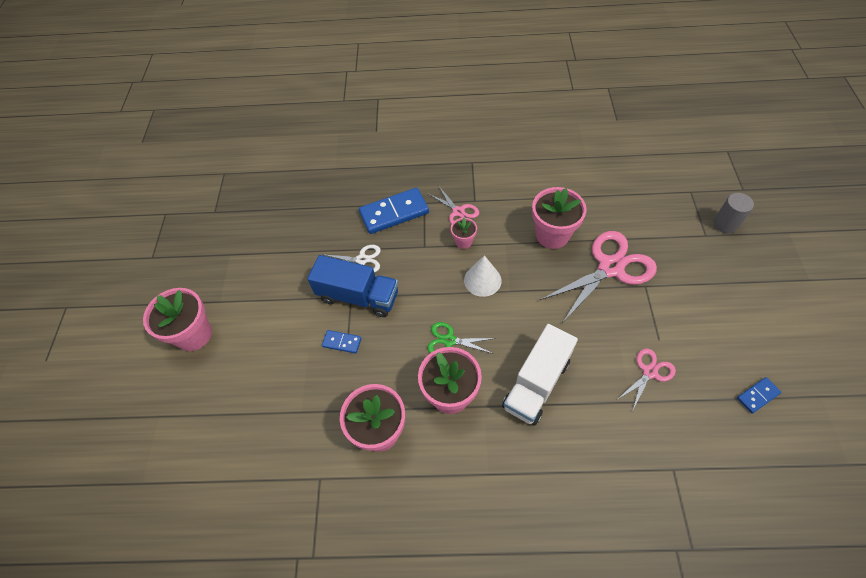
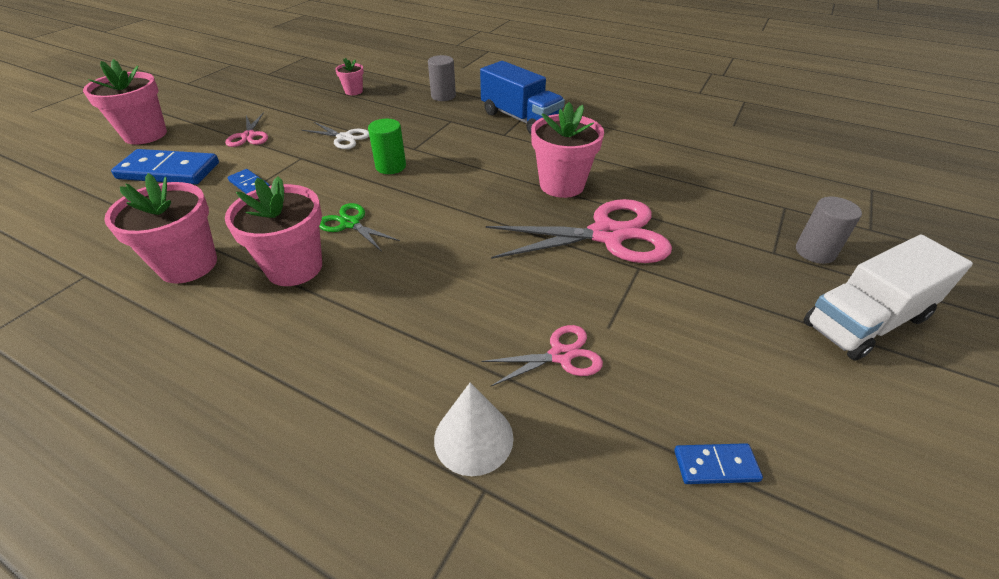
camera: 25 degrees right, 15 degrees down
(358, 296) = (307, 160): blue truck -> blue truck (520, 119)
(393, 175) = (443, 96): none -> grey cylinder
(394, 213) = (414, 118): blue domino -> blue domino (169, 171)
(425, 273) = (391, 166): none -> green cylinder
(458, 212) = (477, 136): pink scissors -> pink scissors (249, 136)
(463, 241) = (457, 158): pink flower pot -> pink flower pot (353, 91)
(482, 280) = (442, 192): white cone -> white cone (473, 438)
(536, 384) = (399, 300): white truck -> white truck (865, 321)

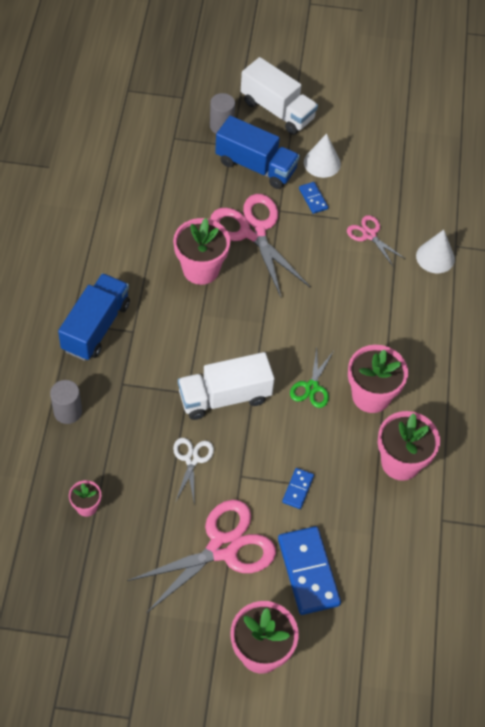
camera: 115 degrees left, 15 degrees up
(249, 136) = (222, 548): pink scissors -> pink scissors, size x1.94
(391, 166) = (224, 397): green cylinder -> white truck
(715, 466) = (400, 169): blue domino -> blue domino (313, 199)
(731, 266) = (256, 166): none -> blue truck
(736, 343) = (322, 163): none -> white cone

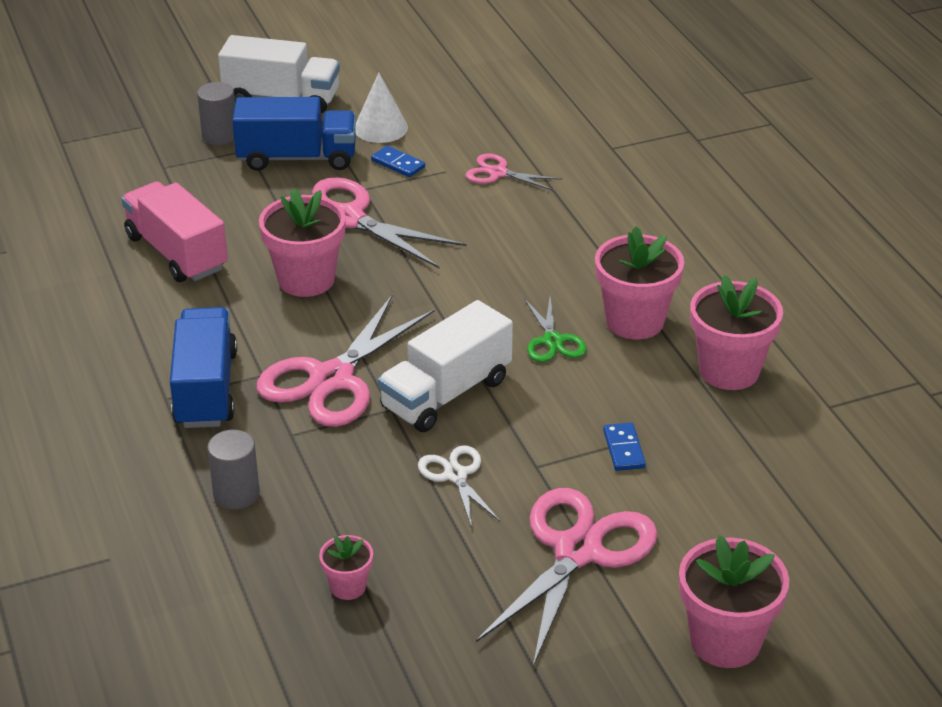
camera: 25 degrees left, 20 degrees down
(141, 213) = (177, 253): none -> pink truck
(168, 354) = (332, 379): none -> pink scissors
(308, 572) = (712, 528): blue domino -> none
(435, 257) = (597, 166): white cone -> none

